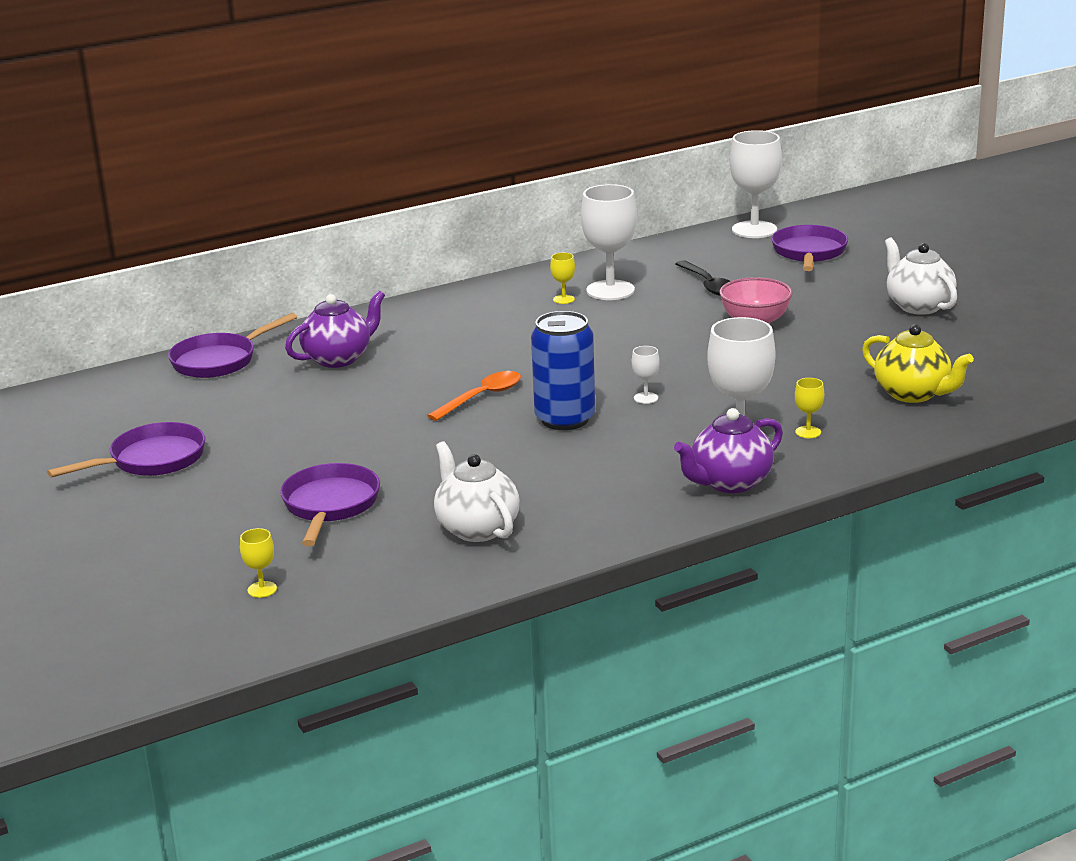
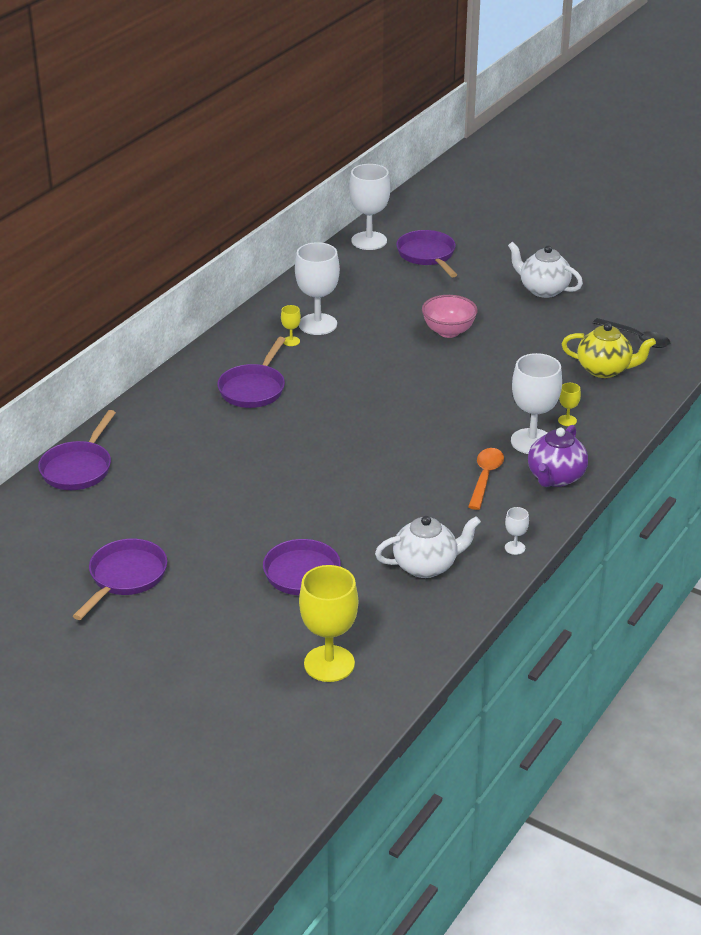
camera: 30 degrees left, 10 degrees up
(262, 589) = (329, 664): yellow goblet -> yellow goblet, size x2.25
(339, 358) = (174, 441): purple teapot -> none
(474, 331) = (253, 389): none -> purple pan
(476, 528) = (426, 566): white teapot -> white teapot turned 135 degrees clockwise
(481, 397) = (319, 450): orange spoon -> orange spoon (485, 477)
(565, 419) = (397, 453): blue can -> none
(646, 398) = (435, 419): white goblet -> white goblet (515, 548)
(708, 285) = (383, 302): black spoon -> black spoon (636, 338)

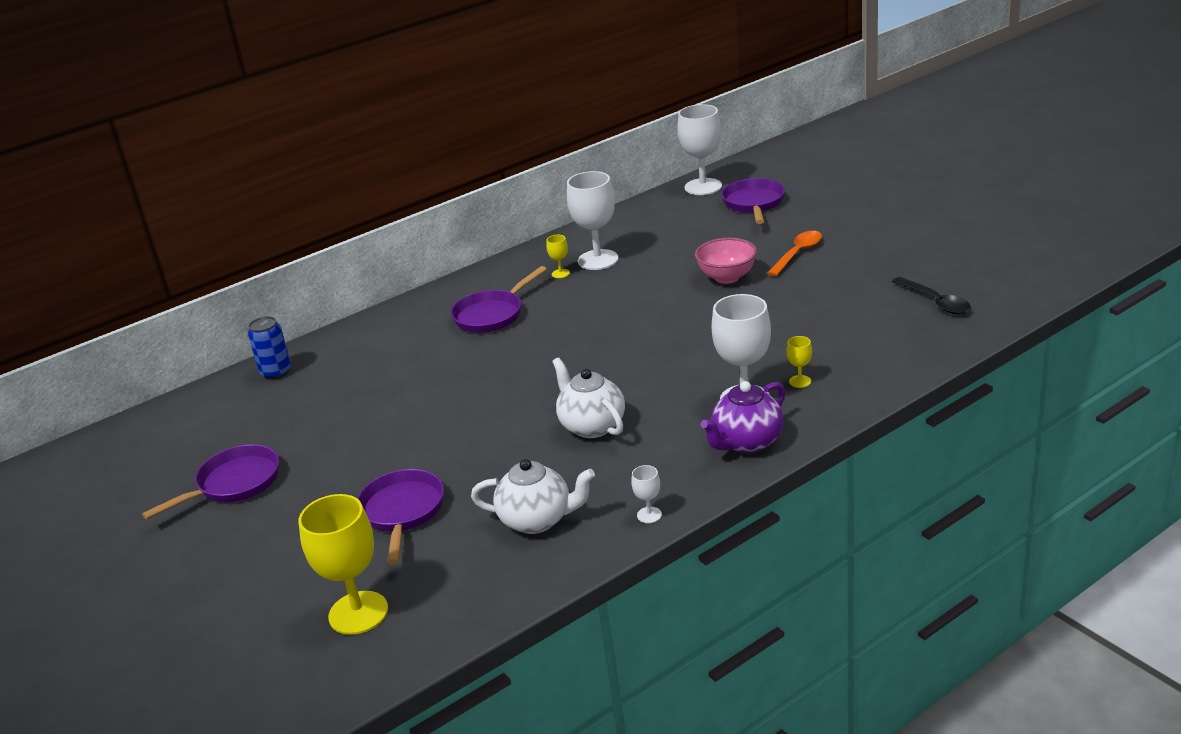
camera: 25 degrees right, 5 degrees down
(78, 468) = (276, 372): purple pan -> blue can
(485, 477) = (667, 432): orange spoon -> orange spoon (797, 254)
(543, 290) = (857, 244): white teapot -> white teapot (591, 426)
(605, 370) = (878, 332): yellow teapot -> none

